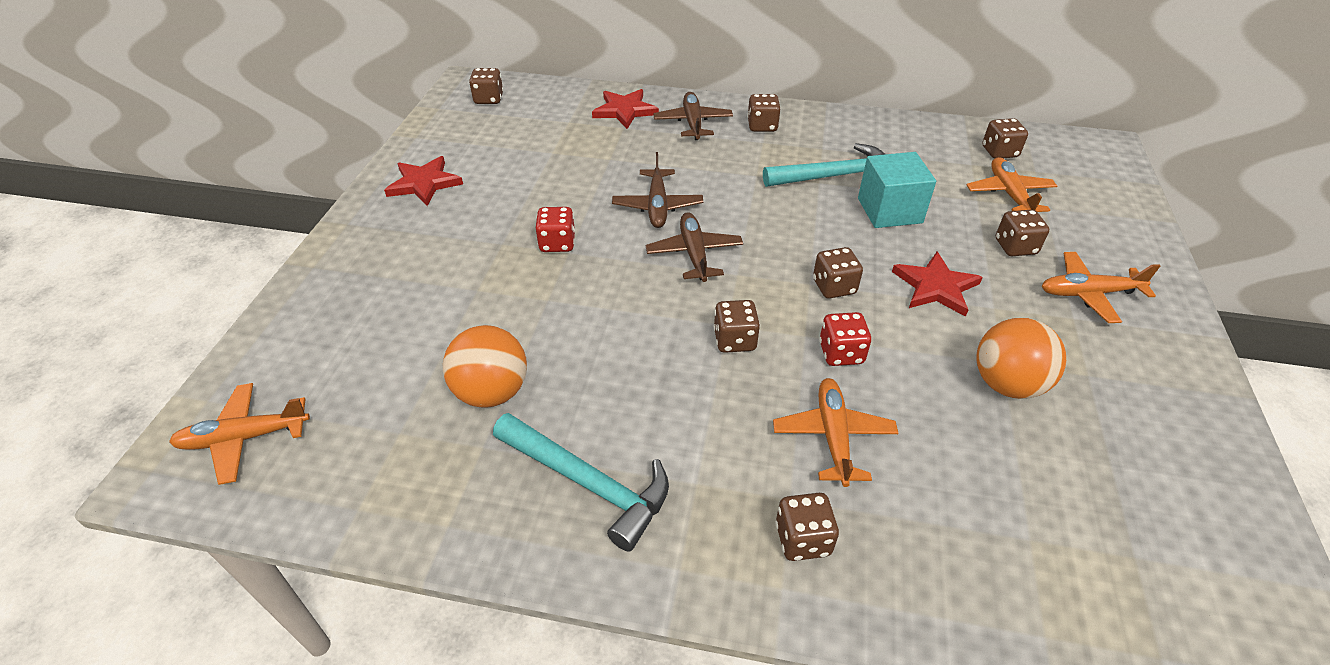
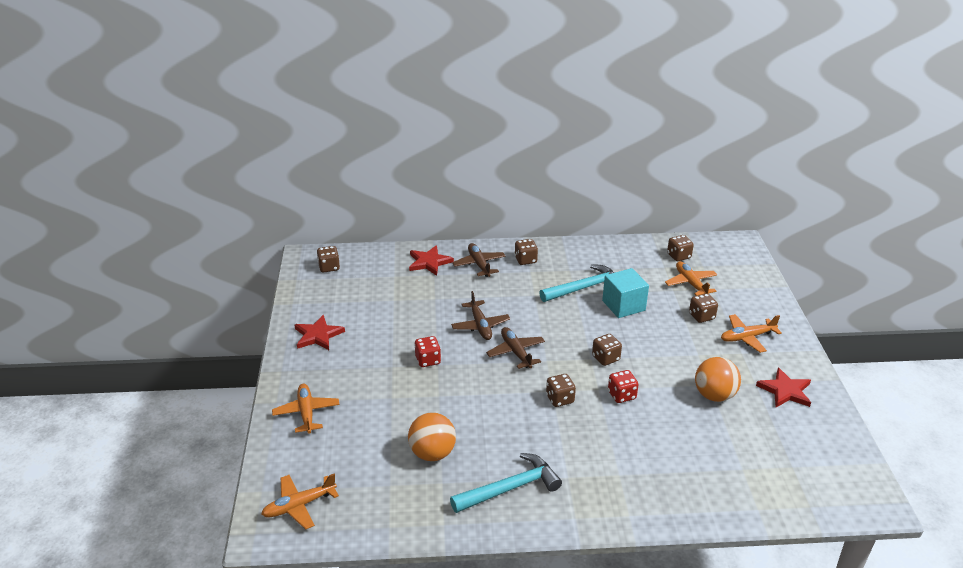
camera: 15 degrees left, 10 degrees down
(587, 482) = (509, 488): turquoise hammer -> turquoise hammer turned 45 degrees counterclockwise
(802, 539) = (632, 492): brown dice -> none
(833, 436) = (631, 439): orange plane -> orange plane (306, 412)
(935, 287) = (663, 348): red star -> red star (785, 391)

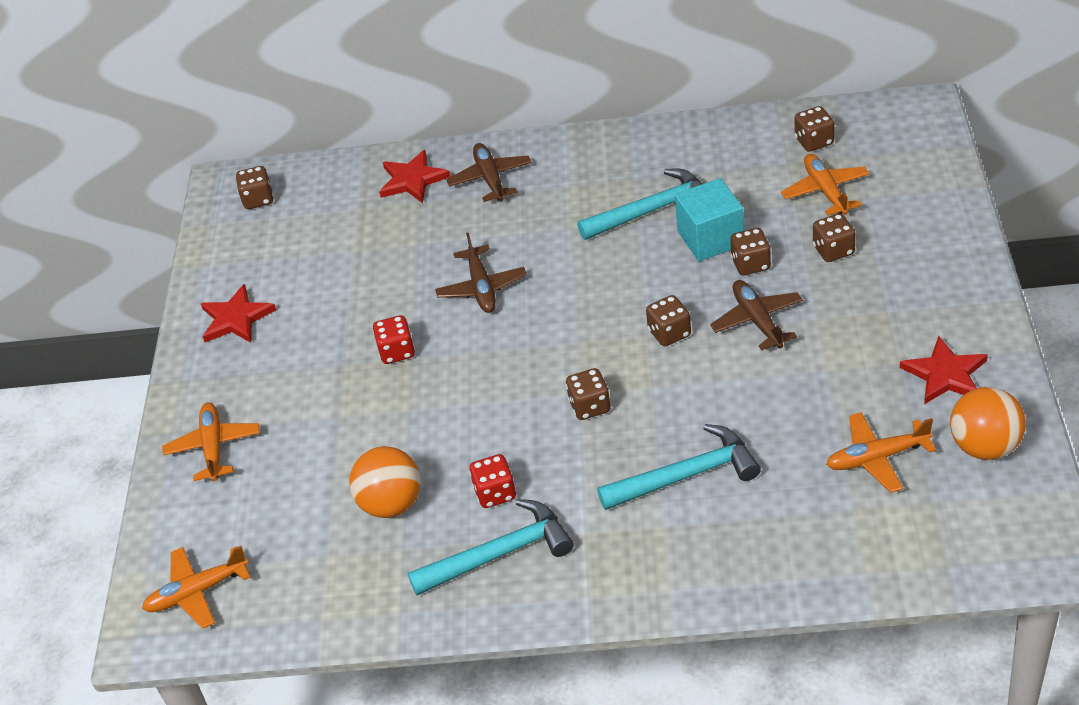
camera: 10 degrees right, 10 degrees up
(516, 352) = (531, 330): brown plane -> brown plane (757, 320)
(525, 260) = (564, 165): brown dice -> brown dice (750, 264)
(621, 395) = (685, 395): red dice -> red dice (495, 493)
(629, 444) = (685, 475): none -> turquoise hammer
(714, 395) = (830, 388): orange ball -> orange ball (984, 446)
(747, 337) = (900, 284): orange plane -> orange plane (876, 458)

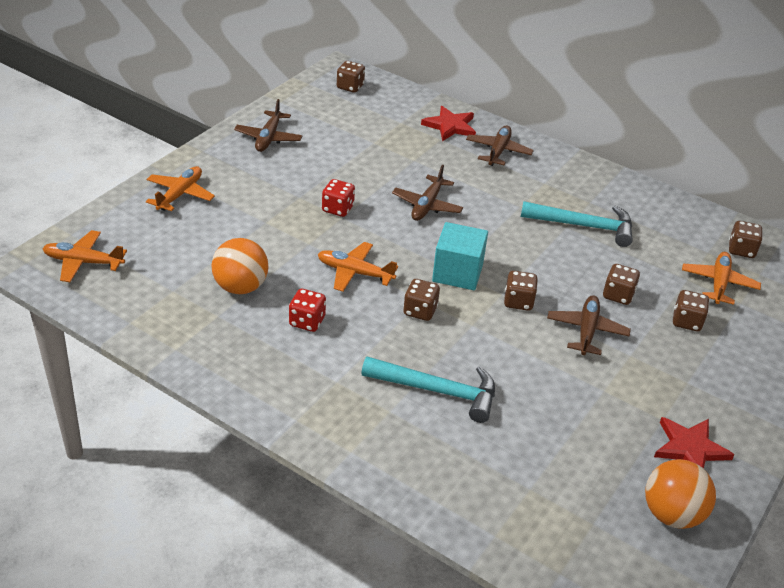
camera: 25 degrees right, 5 degrees down
(236, 318) = (268, 138): red star -> brown plane
(499, 554) = (270, 357): turquoise hammer -> none
(710, 238) = (606, 264): turquoise cube -> turquoise cube (457, 273)
(876, 458) = (581, 468): orange plane -> orange plane (354, 273)

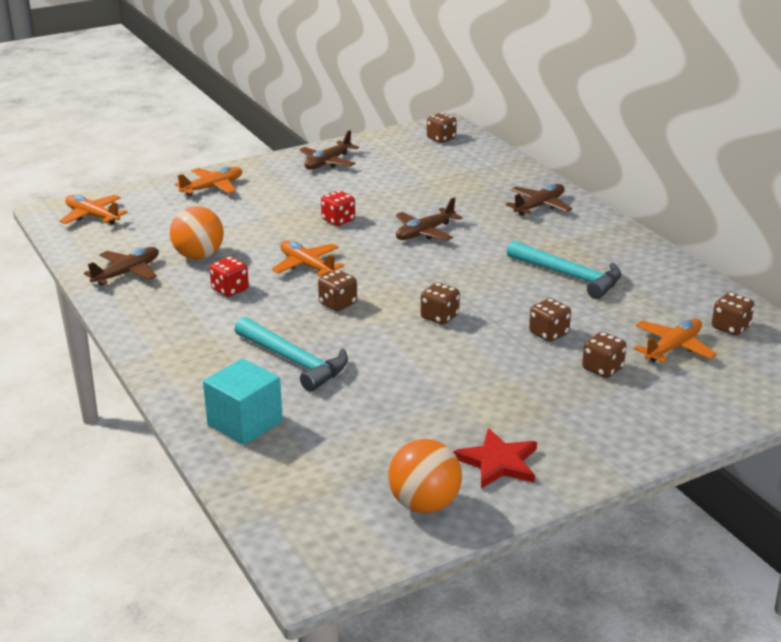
camera: 30 degrees right, 10 degrees down
(450, 126) = (510, 180): red star -> none
(457, 273) = (402, 285): turquoise cube -> turquoise cube (245, 423)
(586, 330) = (486, 352): brown plane -> brown plane (127, 273)

